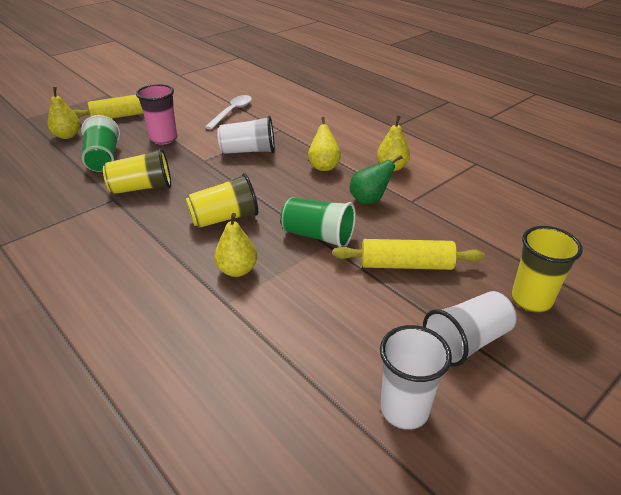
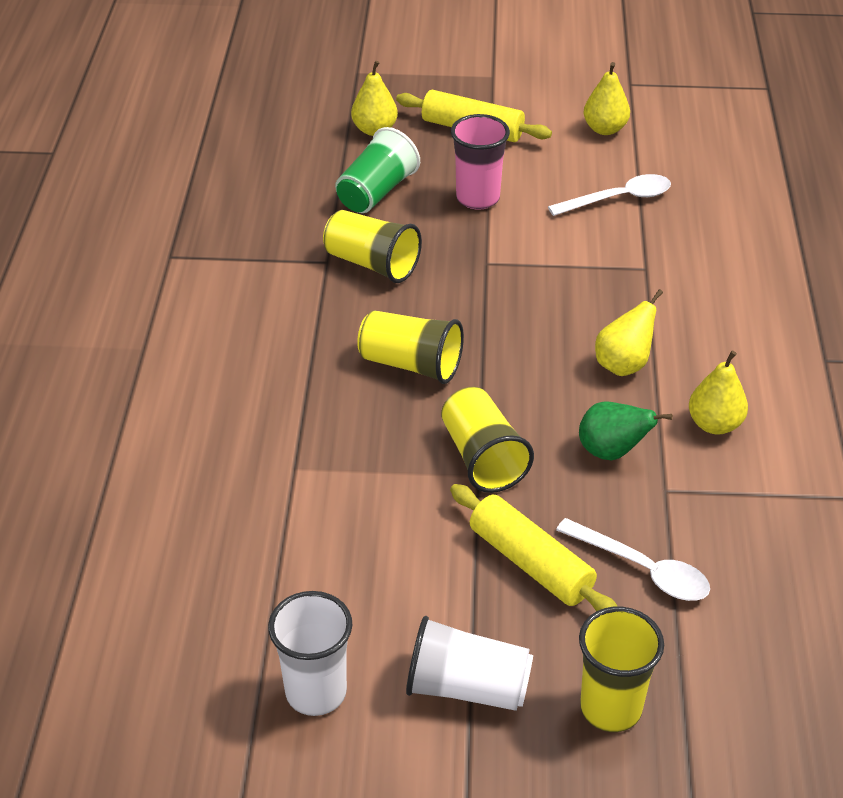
camera: 45 degrees right, 5 degrees up
(237, 270) = (347, 439): yellow pear -> yellow pear (605, 129)
(248, 151) = (558, 280): white cup -> none
(318, 236) = (482, 457): green cup -> yellow cup
(451, 235) = (642, 569): none -> white spoon

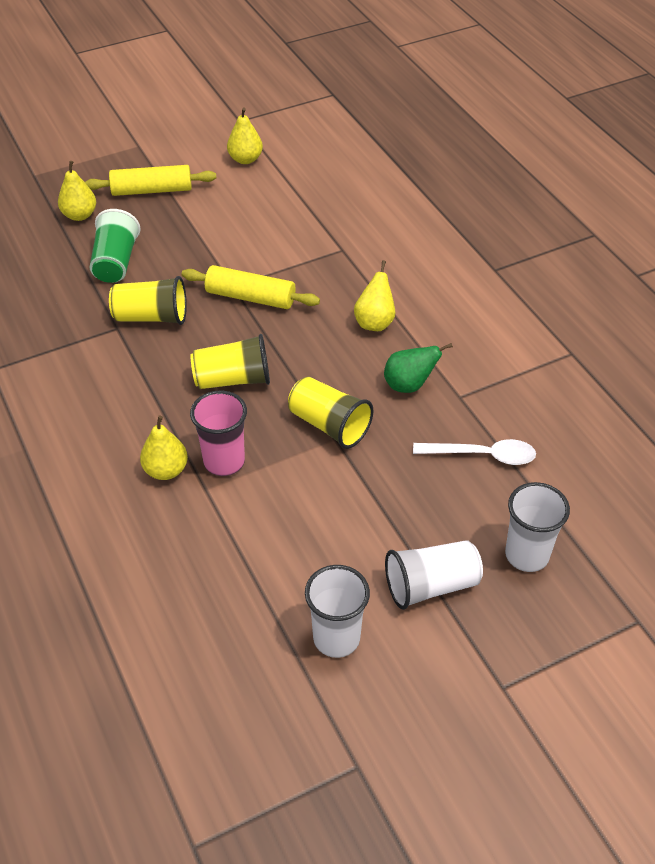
camera: 30 degrees left, 5 degrees up
(477, 198) = (193, 240): pink cup -> pink cup (224, 462)
(530, 563) = (411, 483): yellow rolling pin -> yellow rolling pin (250, 297)
(610, 708) = (527, 555): yellow cup -> white cup
(618, 199) = (290, 207): white spoon -> none
(714, 424) = (459, 340): yellow pear -> yellow pear (166, 470)

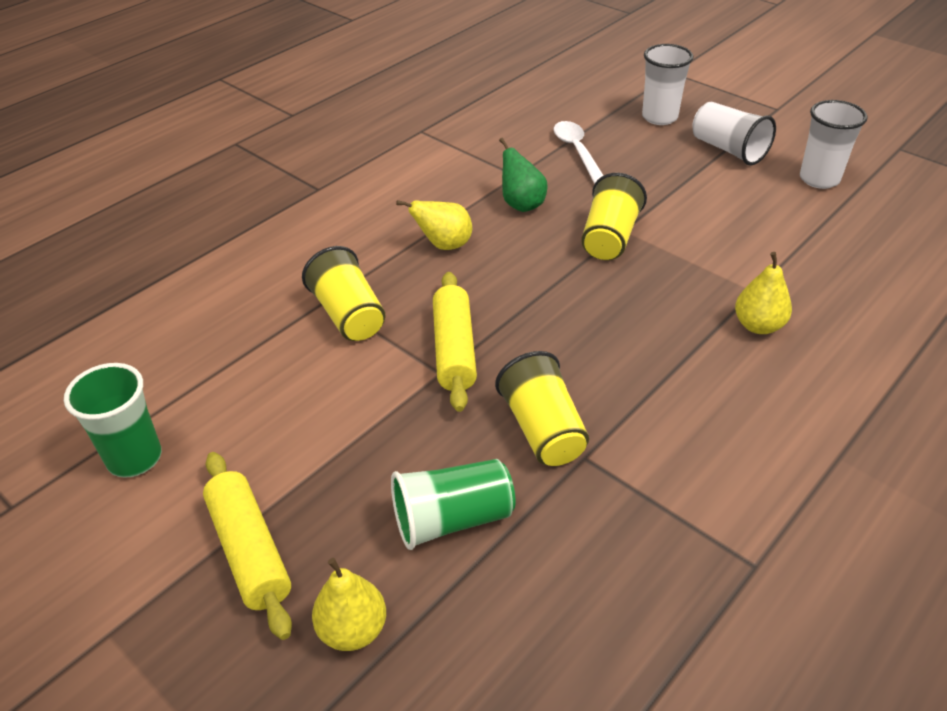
camera: 110 degrees left, 5 degrees down
(224, 462) = (711, 289): pink cup -> none
(233, 379) = (598, 320): yellow cup -> yellow cup (349, 315)
(245, 159) = (134, 458): yellow pear -> green cup

